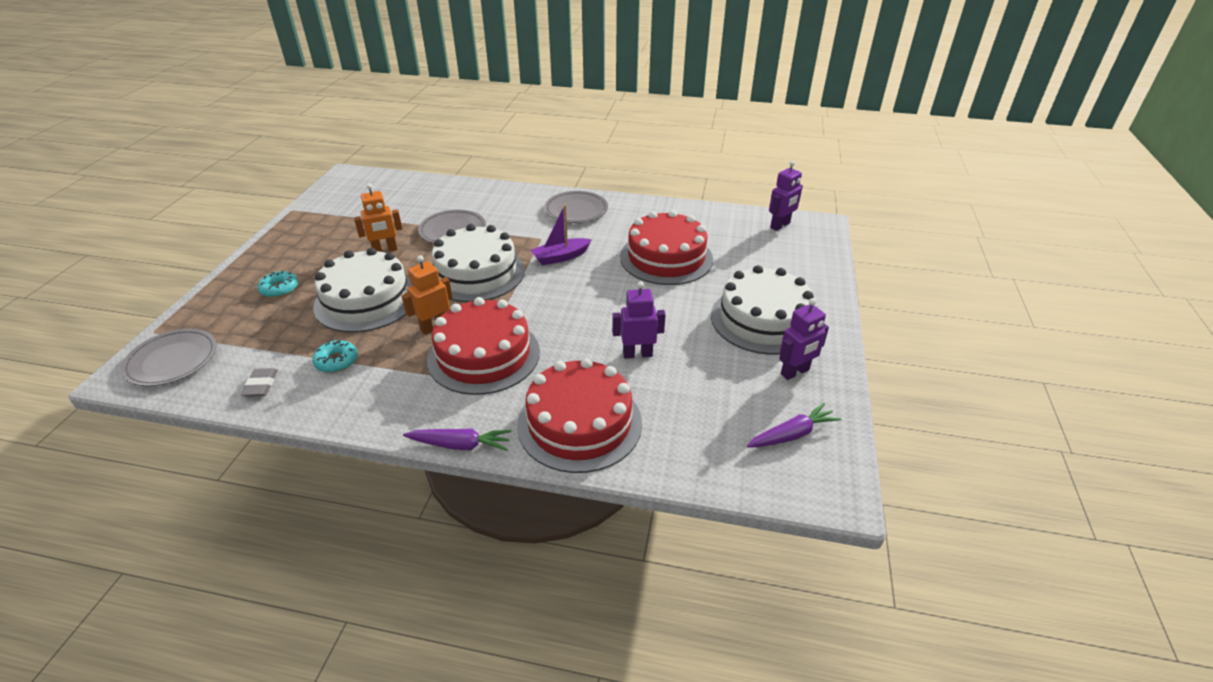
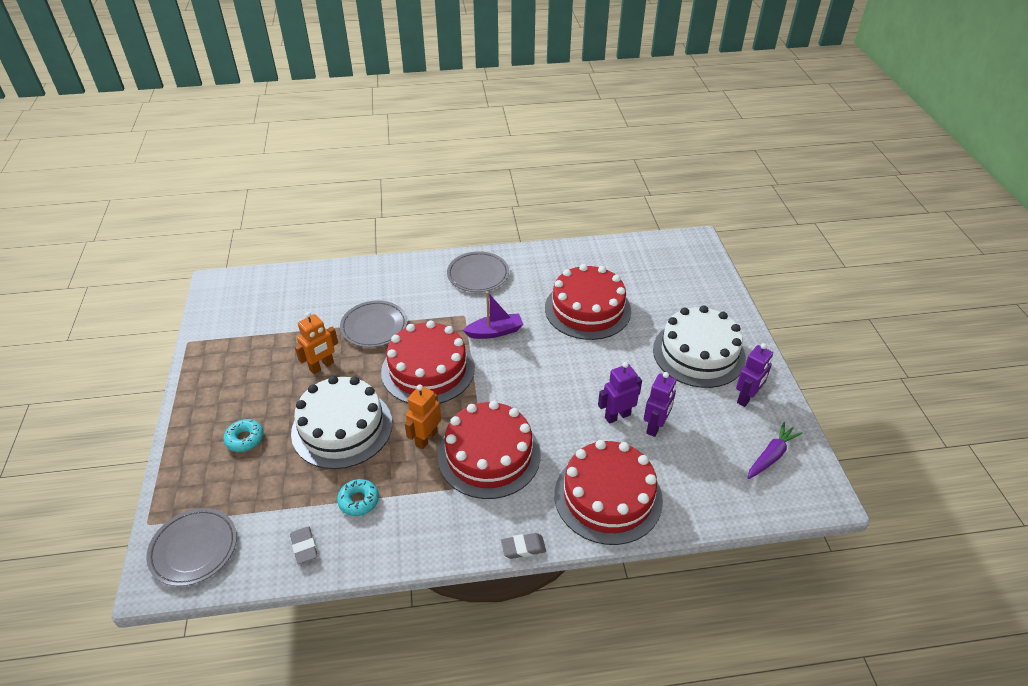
camera: 20 degrees left, 5 degrees up
(460, 445) = (523, 548): purple carrot -> grey eraser
(476, 273) = (428, 369): white cake -> red cake
(560, 257) = (495, 332): purple boat -> purple boat turned 150 degrees counterclockwise
(780, 225) = (665, 250): purple robot -> purple robot (655, 426)

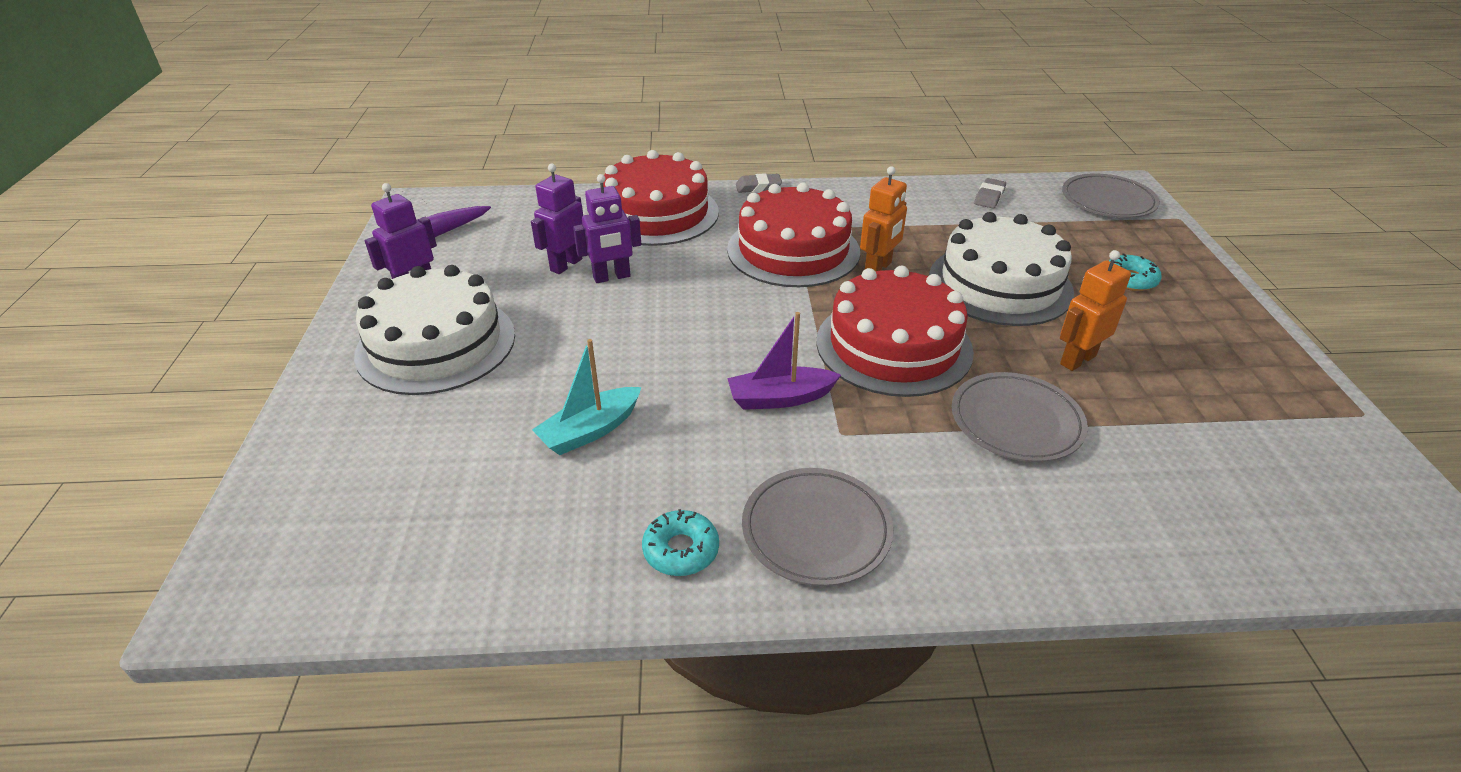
camera: 175 degrees left, 5 degrees down
(304, 547) = (989, 197): grey eraser -> grey eraser turned 45 degrees clockwise
(359, 501) = (945, 223): turquoise donut -> turquoise donut (681, 550)
(587, 309) = (590, 430): red cake -> turquoise boat

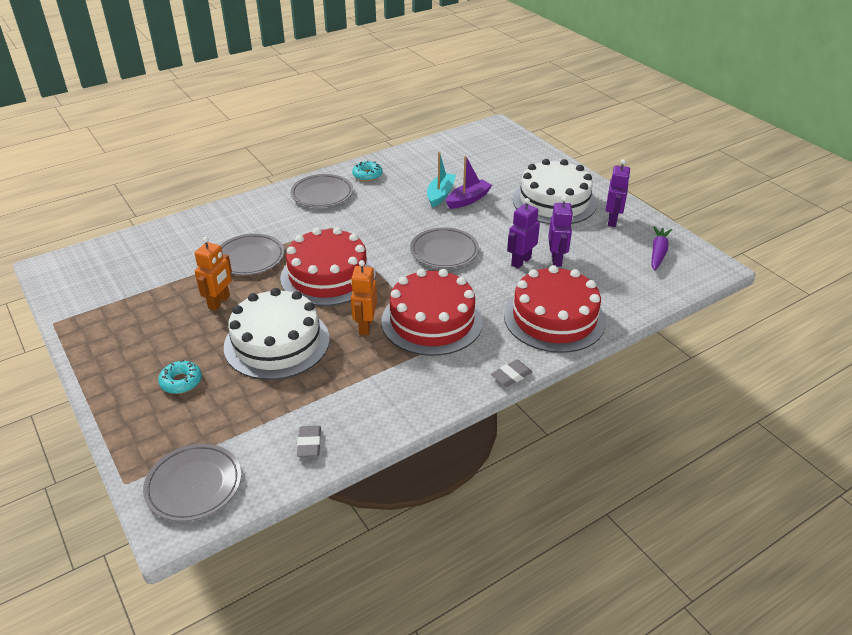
camera: 150 degrees right, 0 degrees up
(695, 324) = (444, 251): none -> grey plate
(780, 398) = (370, 232): purple boat -> purple boat (468, 200)

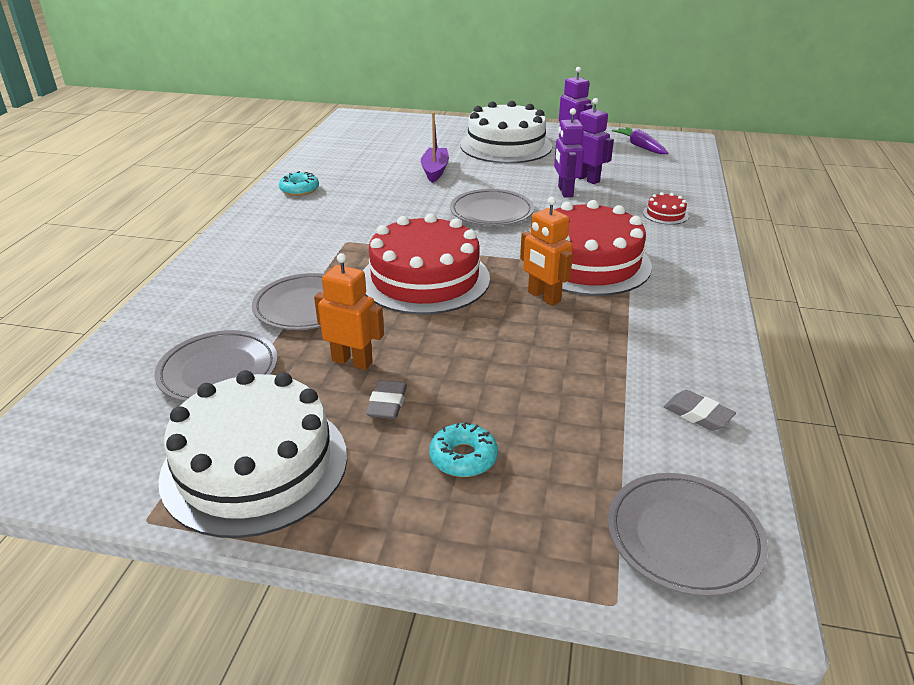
camera: 45 degrees left, 5 degrees down
(219, 302) = (352, 361): orange robot -> orange robot turned 45 degrees counterclockwise
(277, 342) = (491, 357): white cake -> white cake (255, 465)
(322, 194) = (280, 221): grey plate -> grey plate (218, 371)
(440, 194) = (403, 176): turquoise boat -> none
(511, 376) = (720, 265): grey eraser -> grey eraser (387, 404)
(554, 318) = (665, 214): red cake -> red cake, size x0.40

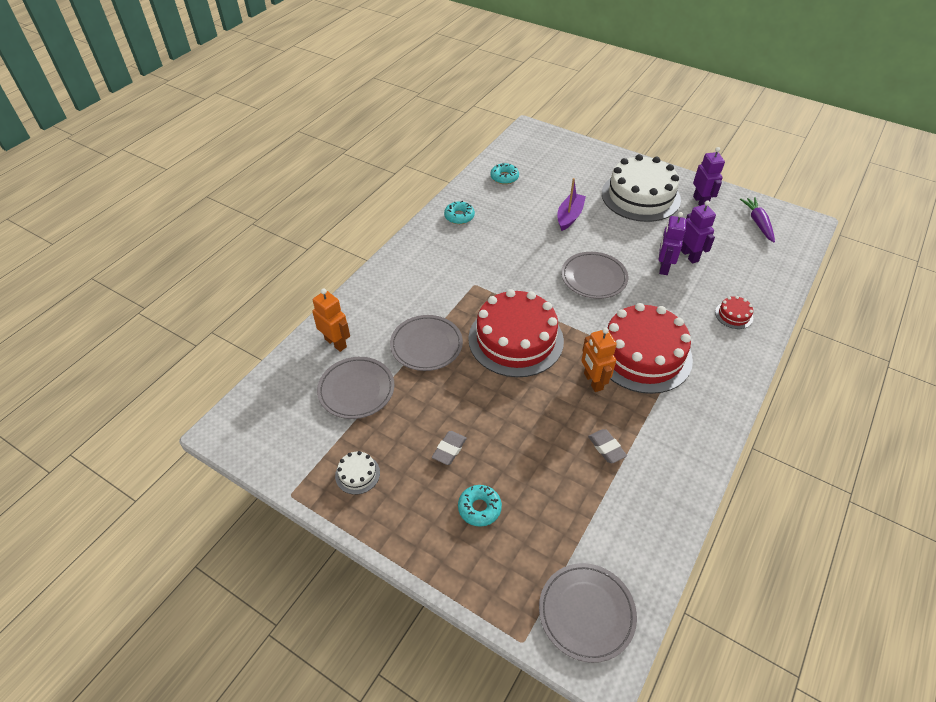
camera: 20 degrees right, 15 degrees up
(255, 465) = (357, 474): white cake -> white cake, size x0.40
(341, 153) = (504, 177): none -> turquoise donut
(352, 361) = (440, 406): orange robot -> orange robot (336, 343)
(698, 414) = (647, 523): grey eraser -> grey eraser (606, 448)

